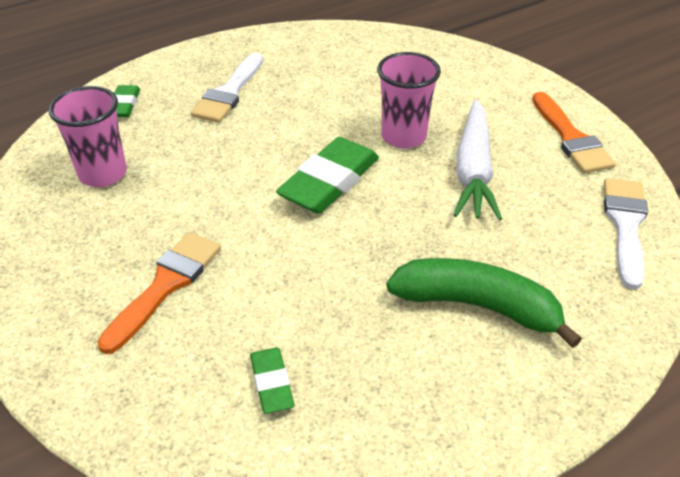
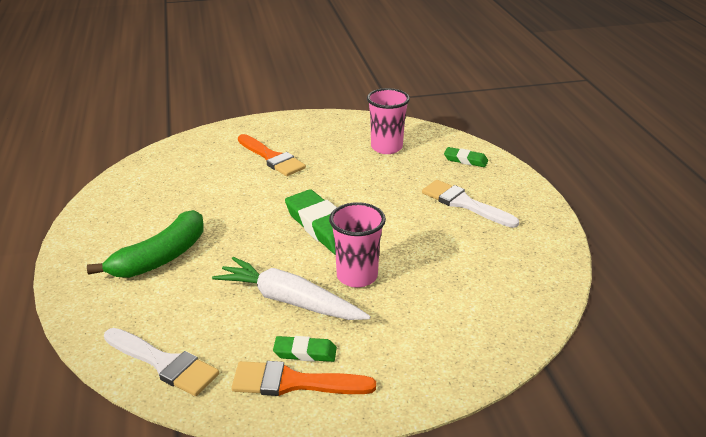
camera: 110 degrees right, 10 degrees down
(272, 383) = (178, 178): green eraser -> green eraser (305, 352)

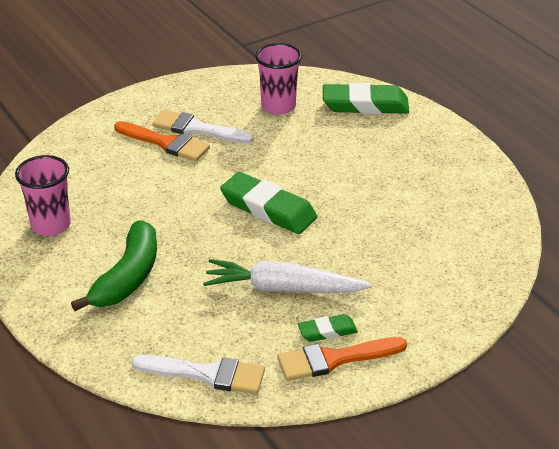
camera: 20 degrees left, 5 degrees up
(357, 276) = (330, 250): pink cup -> pink cup (51, 225)
(464, 203) = (389, 153): white brush -> white brush (197, 129)
(465, 160) = (365, 105): green eraser -> green eraser, size x1.90

